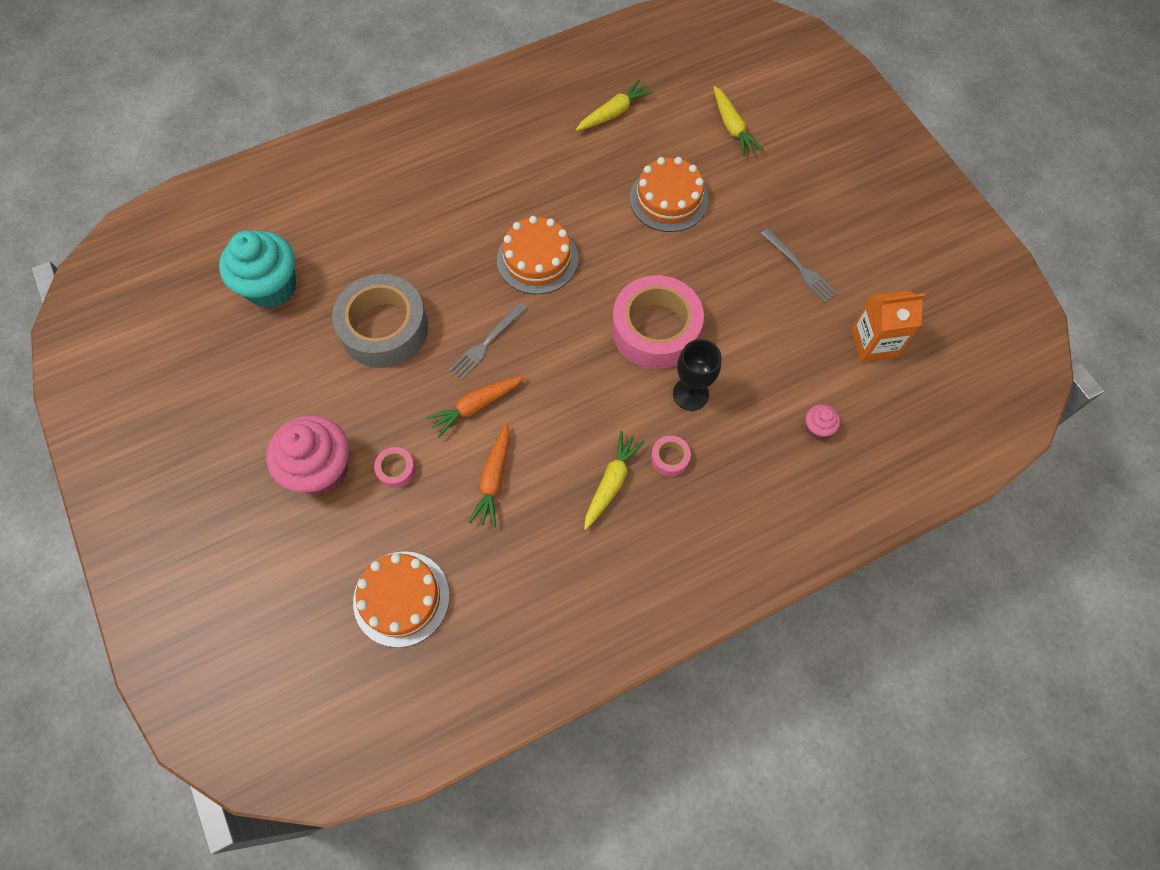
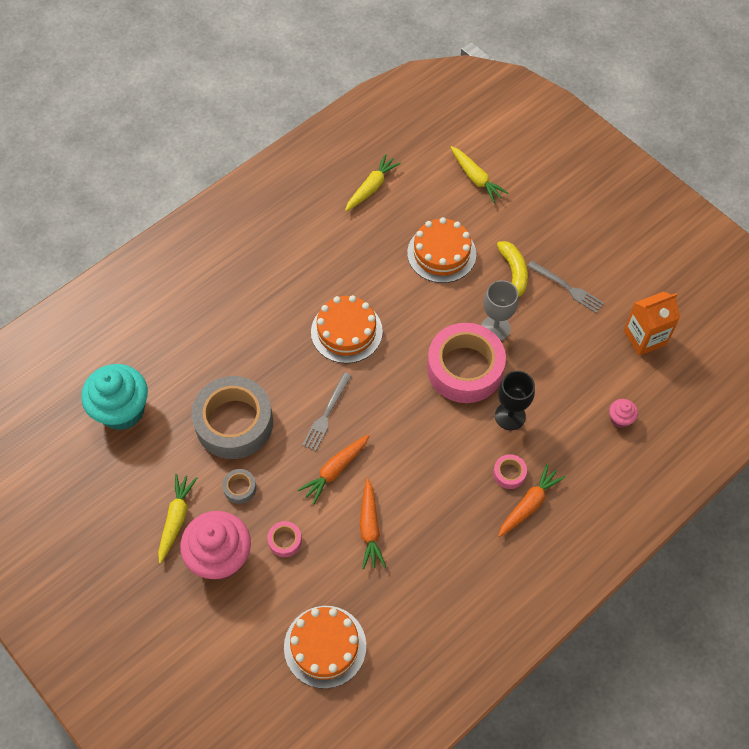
camera: 15 degrees left, 5 degrees down
(367, 400) = (240, 488): none -> grey tape
(611, 482) = (468, 506): yellow carrot -> yellow carrot (176, 519)
(682, 498) = (529, 504): none -> orange carrot
(704, 293) = (495, 328): none -> grey goblet
(743, 238) = (514, 273): none -> yellow banana

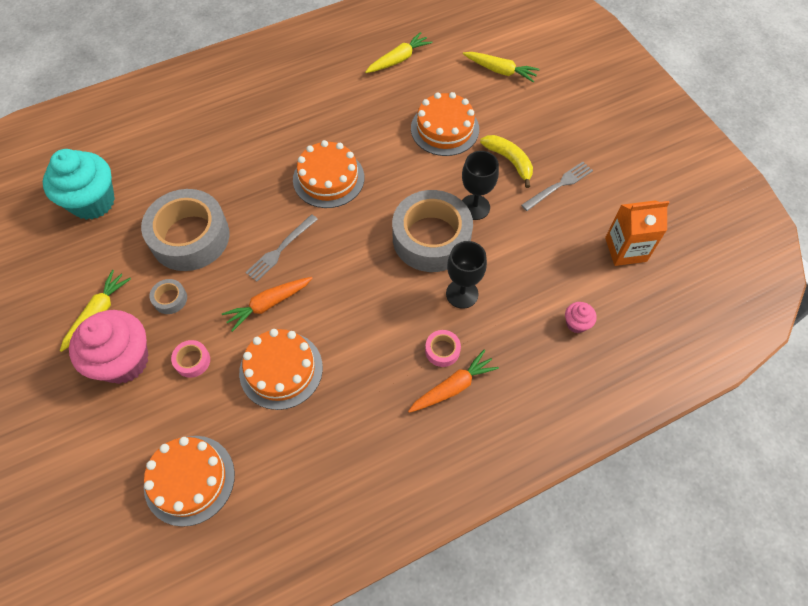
camera: 15 degrees right, 0 degrees up
(370, 528) = (281, 370): orange carrot -> orange cake
(465, 369) = (431, 238): pink tape -> grey tape
(476, 178) = (500, 71): yellow carrot -> yellow carrot turned 45 degrees counterclockwise
(495, 328) = (474, 207): grey goblet -> black goblet
(514, 273) = (509, 161): yellow banana -> yellow banana turned 45 degrees counterclockwise
(567, 288) = (559, 185): grey fork -> grey fork turned 90 degrees counterclockwise

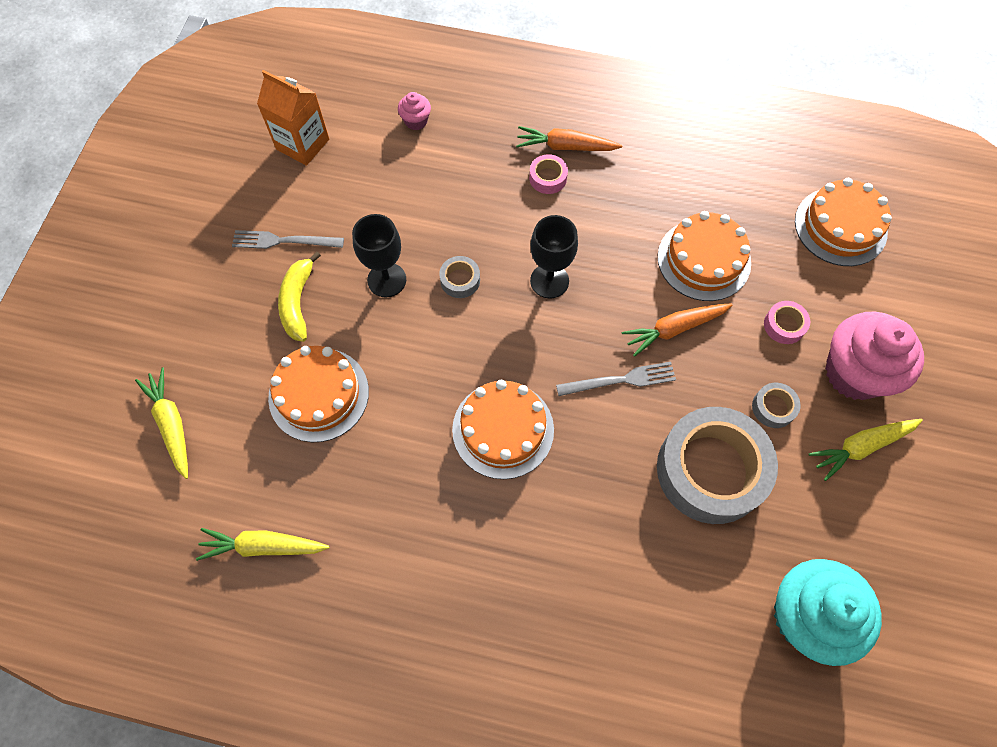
camera: 140 degrees left, 5 degrees up
(268, 304) = (674, 329): orange carrot -> orange carrot turned 150 degrees clockwise
(431, 238) = (460, 280): grey tape -> grey tape, size x0.41
(462, 294) = (484, 210): black goblet -> black goblet (549, 281)

